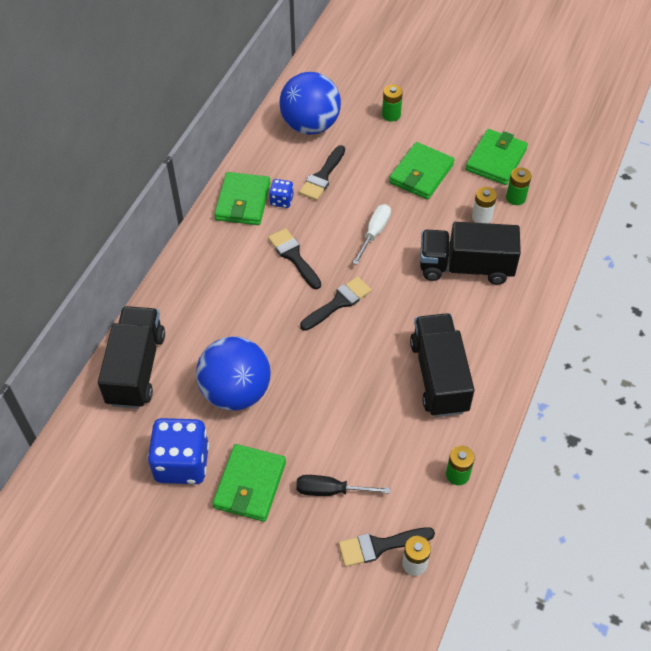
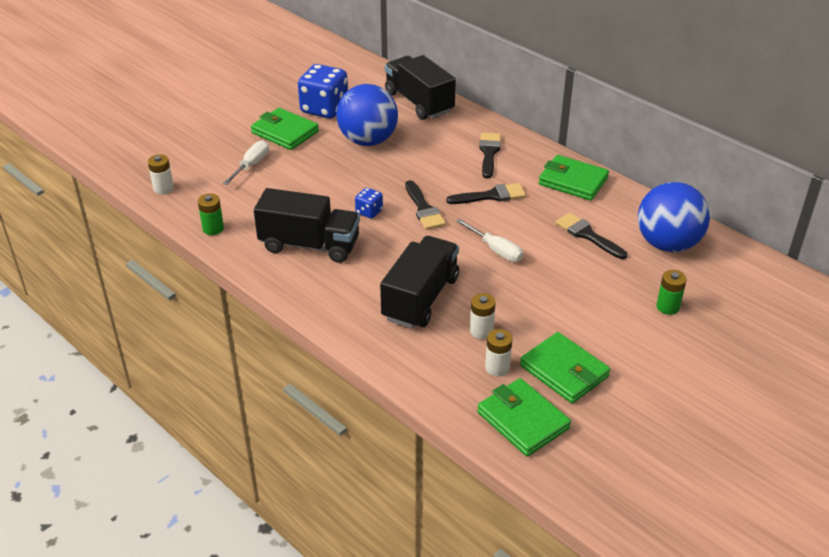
camera: 110 degrees right, 15 degrees down
(136, 369) = (419, 102): black truck -> black truck turned 150 degrees counterclockwise
(281, 200) = (565, 203): blue dice -> blue dice (369, 212)
(331, 490) = (251, 165): black screwdriver -> white screwdriver
(380, 546) = (190, 177): black brush -> black brush (489, 153)
(421, 174) = (564, 304): green wallet -> green wallet (522, 420)
(515, 198) = (497, 367): green battery -> white battery

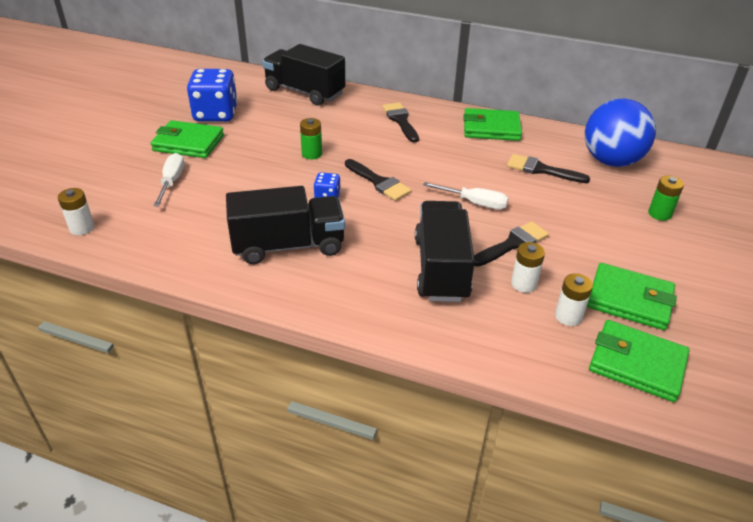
camera: 25 degrees left, 0 degrees up
(213, 229) = (168, 256): green battery -> green battery (312, 154)
(368, 141) = (279, 133): blue ball -> none
(491, 196) = (431, 156): black brush -> black brush (512, 244)

